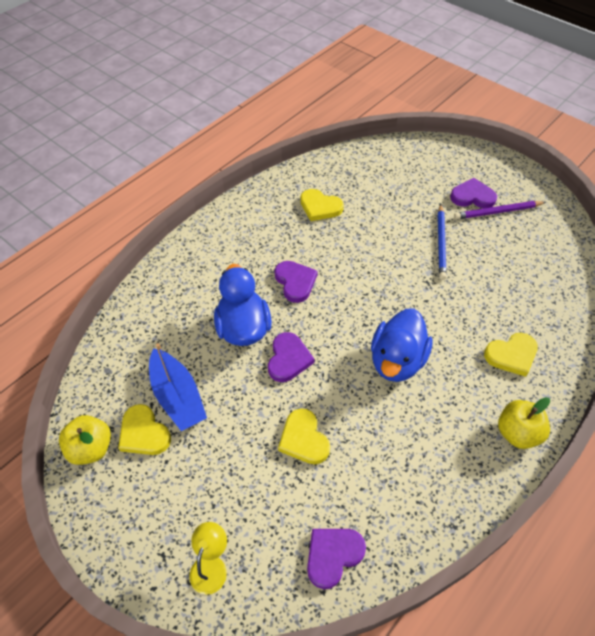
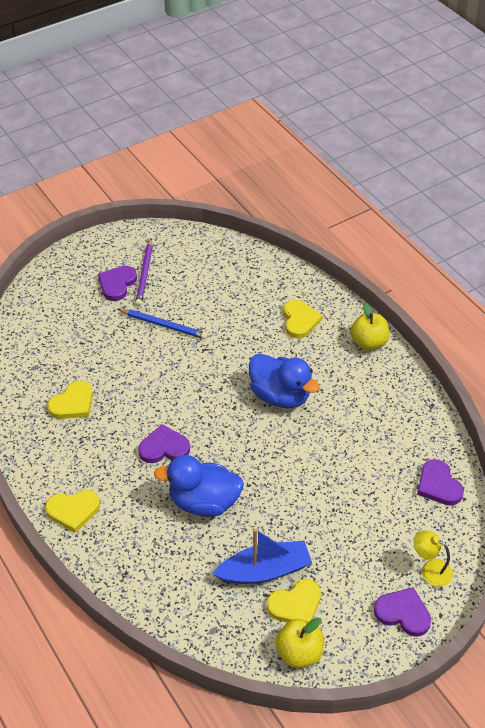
camera: 75 degrees left, 5 degrees down
(288, 359) = (252, 473): purple heart -> purple heart (403, 613)
(304, 439) = (336, 481): yellow heart -> yellow heart (73, 511)

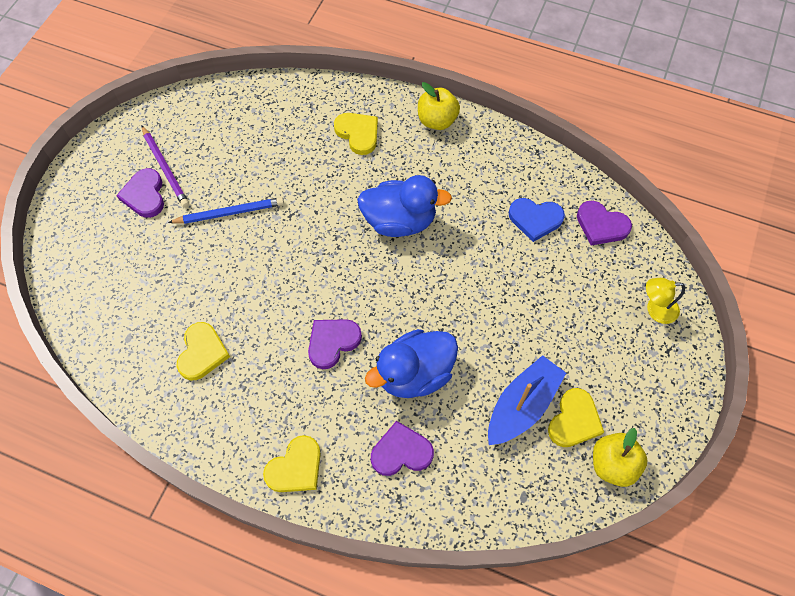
camera: 35 degrees left, 15 degrees up
(387, 451) = (535, 219): none -> blue heart
(403, 613) = (666, 366): purple heart -> purple heart (401, 452)

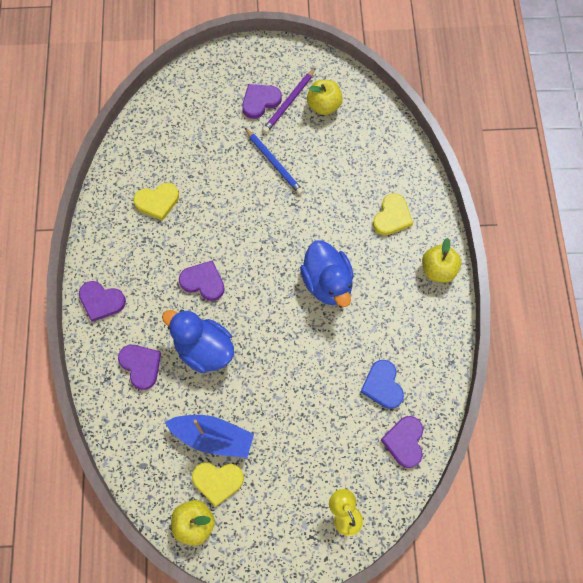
camera: 65 degrees right, 5 degrees up
(192, 138) = (324, 106): none -> yellow apple
(295, 467) = (101, 301): yellow heart -> purple heart

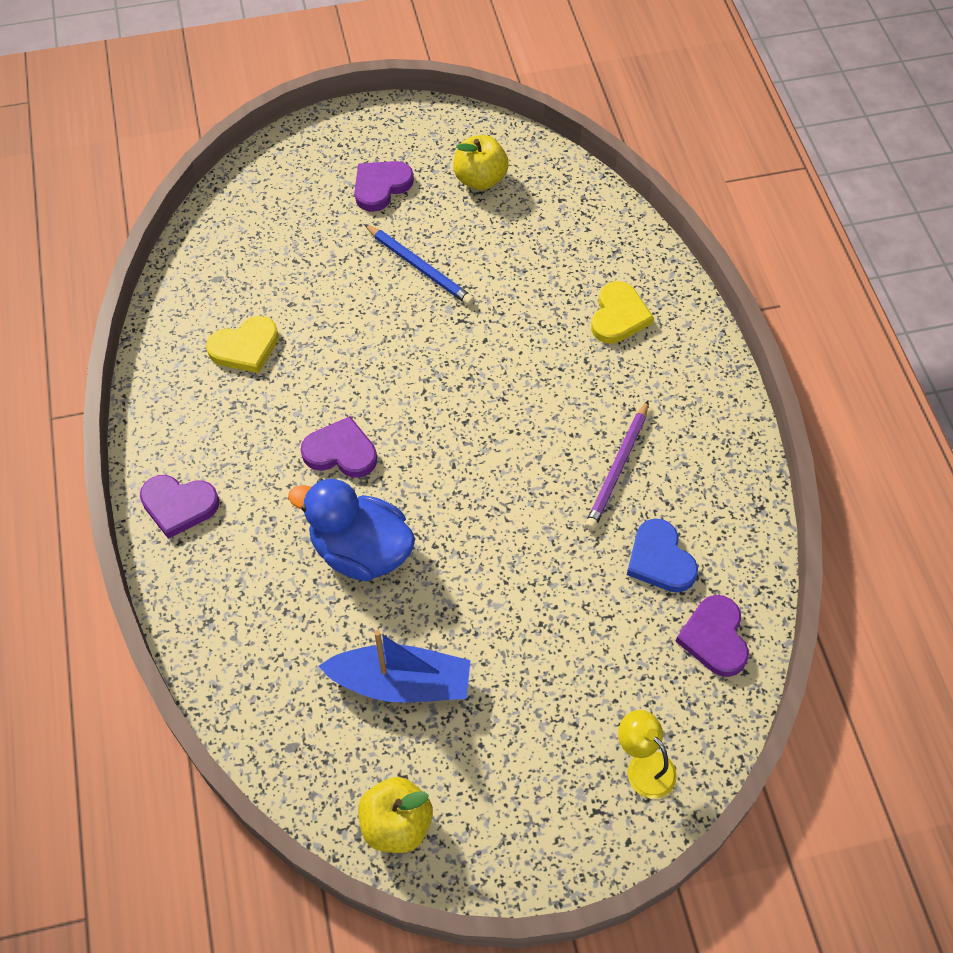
camera: 10 degrees left, 10 degrees down
(141, 366) = (261, 592): purple heart -> none
(217, 481) = (423, 750): yellow heart -> none
(289, 102) = (426, 182): purple pencil -> purple pencil (618, 468)
(327, 283) = (539, 424): blue duck -> none
(438, 270) = (707, 380): yellow apple -> none

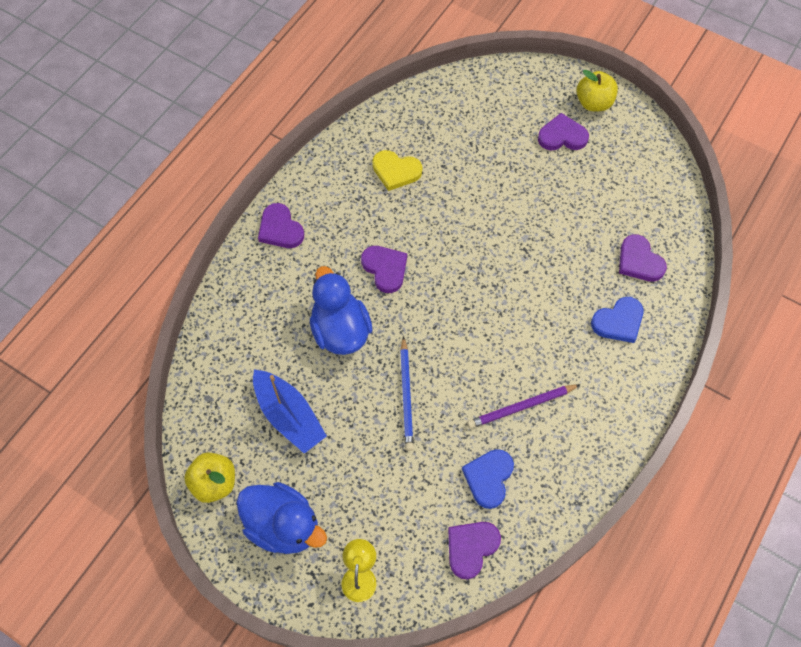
camera: 45 degrees right, 5 degrees up
(419, 267) = (534, 200): blue pencil -> blue pencil (406, 395)
(480, 179) = (624, 175): yellow apple -> yellow apple (593, 103)
(516, 794) = (283, 525): none -> blue duck
(578, 247) = (639, 261): none -> purple heart
(618, 316) = (618, 322): yellow heart -> blue heart

